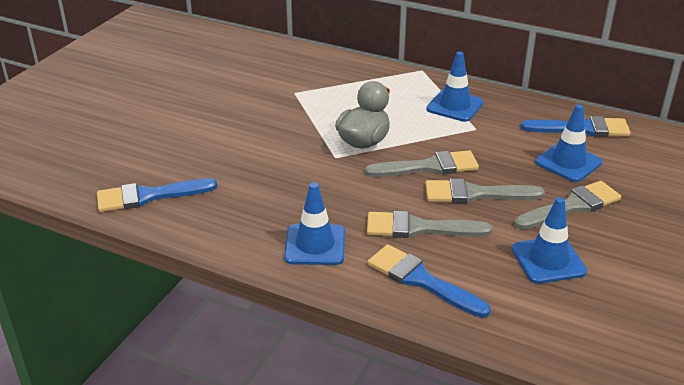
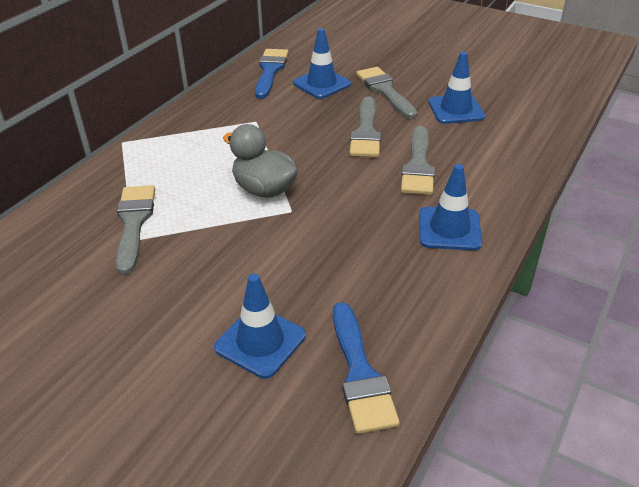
camera: 85 degrees left, 5 degrees up
(421, 280) = (491, 170): blue brush -> none
(428, 167) = (319, 153): grey brush -> grey brush (134, 223)
(455, 106) = (209, 128): blue traffic cone -> blue traffic cone (260, 342)

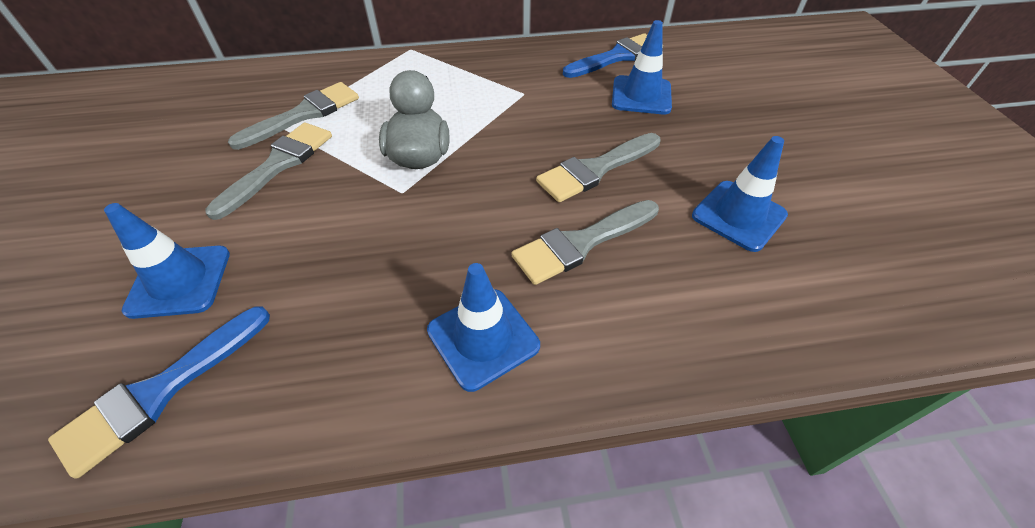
camera: 50 degrees right, 10 degrees up
(385, 91) = (693, 142): grey brush -> grey brush (278, 165)

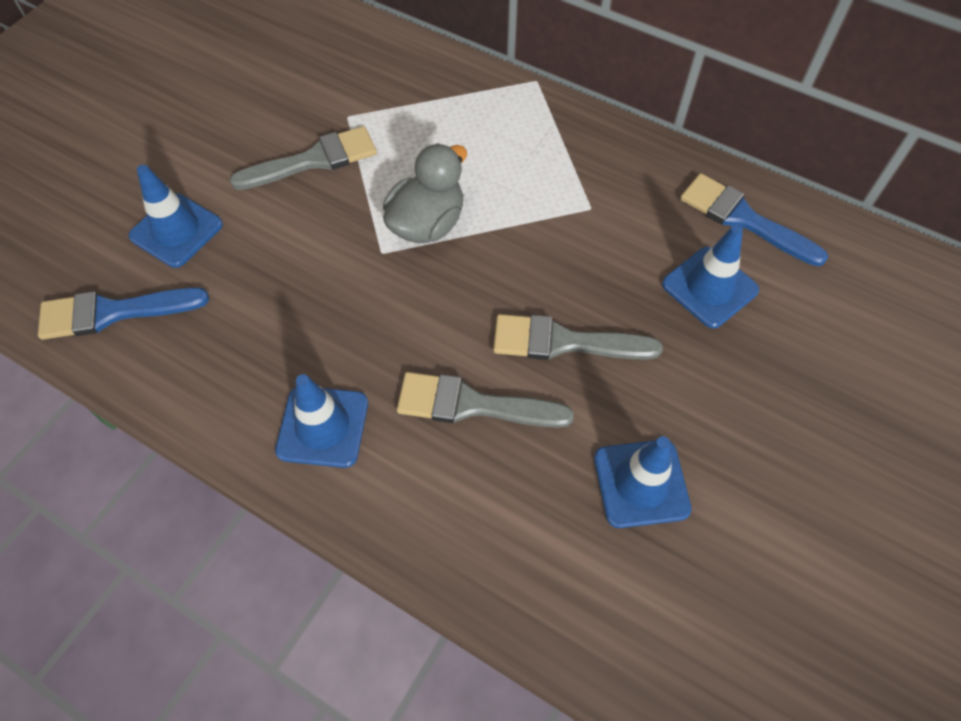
camera: 40 degrees right, 10 degrees up
(304, 114) = (375, 113): grey brush -> none
(617, 57) = (743, 219): blue brush -> blue brush turned 150 degrees counterclockwise

